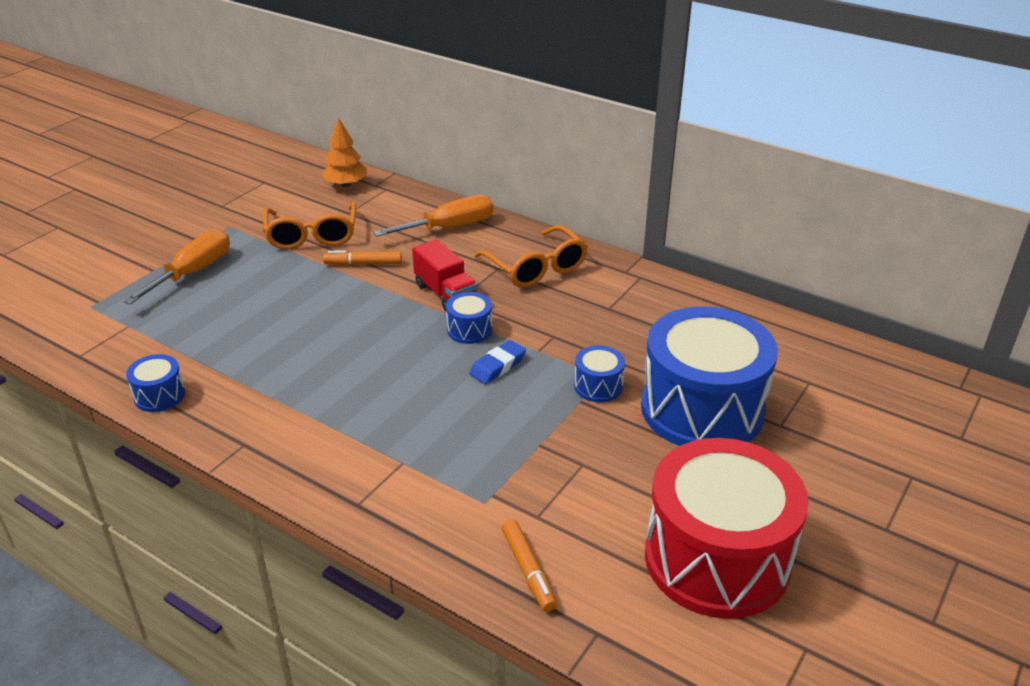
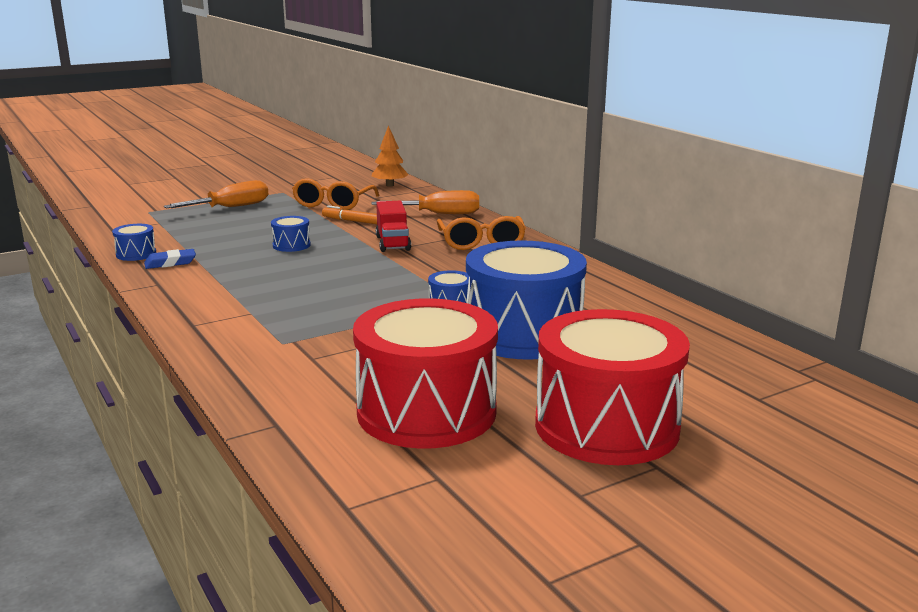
camera: 25 degrees right, 15 degrees down
(469, 330) = (387, 262): blue drum -> blue drum (291, 245)
(498, 366) = (384, 283): blue eraser -> blue eraser (170, 263)
(528, 570) = (268, 382): orange marker -> none
(879, 521) = (606, 426): none -> red drum

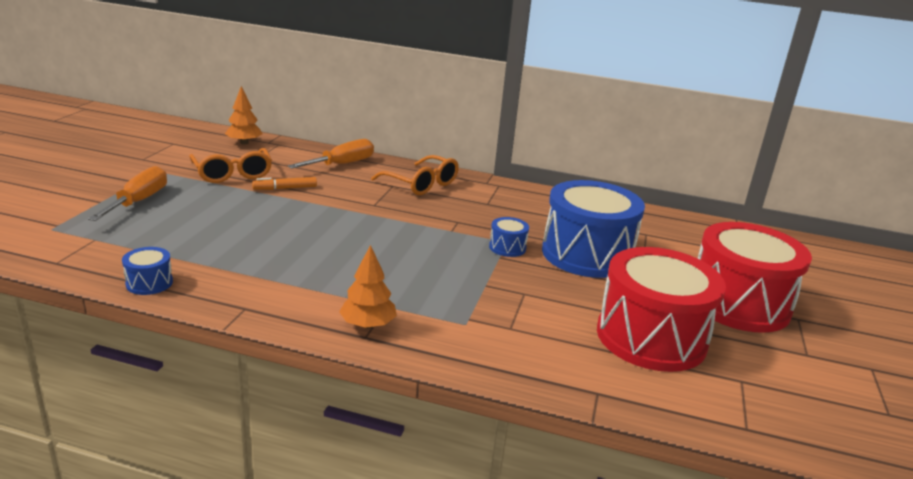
camera: 45 degrees left, 5 degrees up
(170, 263) = (208, 281): blue eraser -> none
(211, 319) = (368, 325): none -> orange tree
(291, 245) = (283, 228): blue drum -> none
(393, 243) = (361, 202): red truck -> none

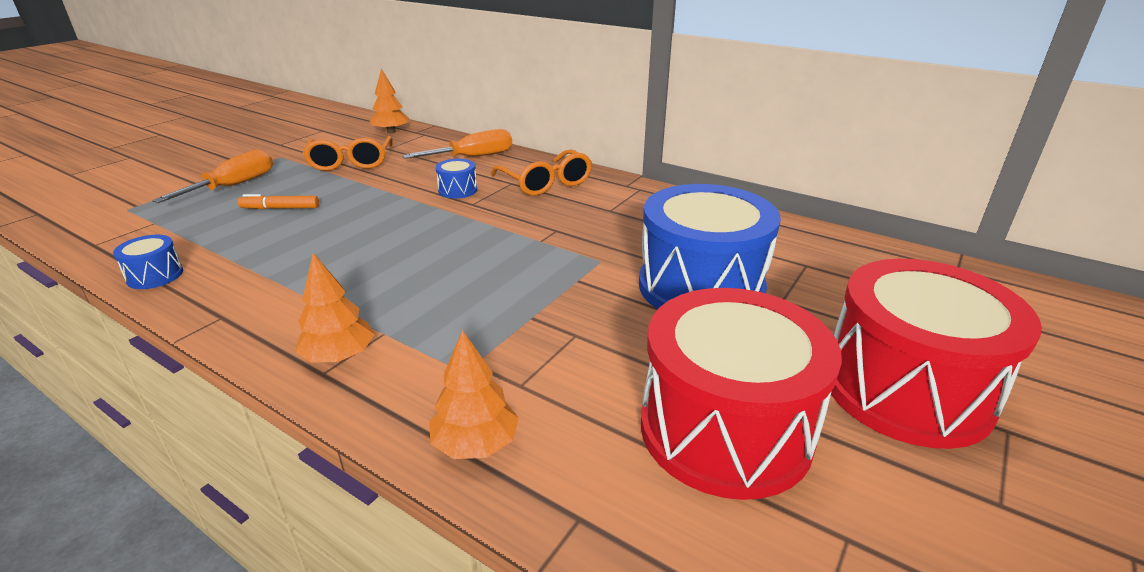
camera: 20 degrees right, 5 degrees up
(285, 188) = (390, 180): orange marker -> orange marker (280, 208)
(507, 247) = (596, 268): blue drum -> blue drum (457, 190)
(507, 364) = (475, 444): none -> orange tree

